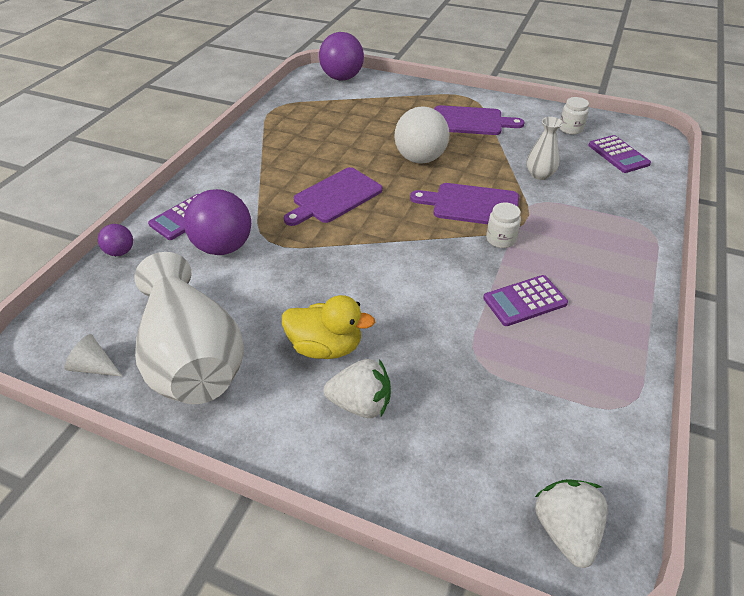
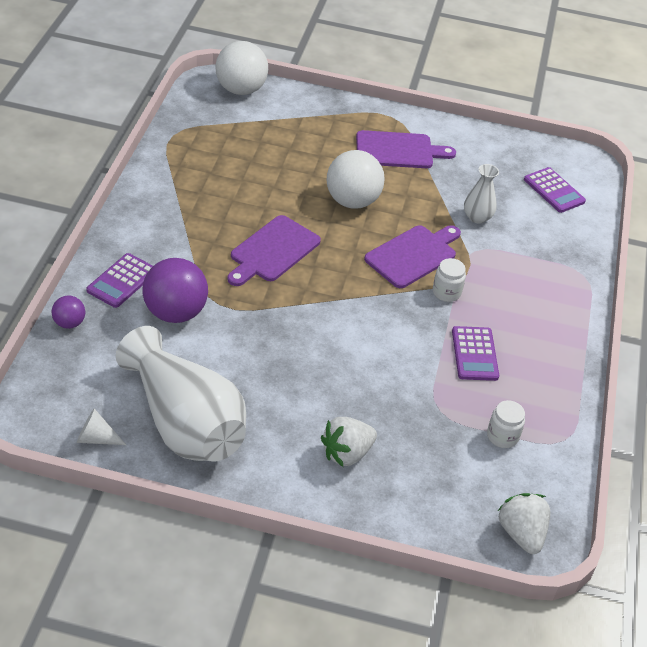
camera: 15 degrees left, 0 degrees up
(326, 346) = (304, 406): yellow duck -> none
(342, 78) = (240, 90): purple ball -> white ball
(361, 403) = (347, 453): white strawberry -> white strawberry turned 150 degrees clockwise
(471, 205) = (413, 255): purple cutting board -> purple cutting board turned 135 degrees clockwise
(525, 301) = (475, 354): purple calculator -> purple calculator turned 60 degrees counterclockwise
(570, 129) = (504, 159): white jar -> white jar (502, 436)

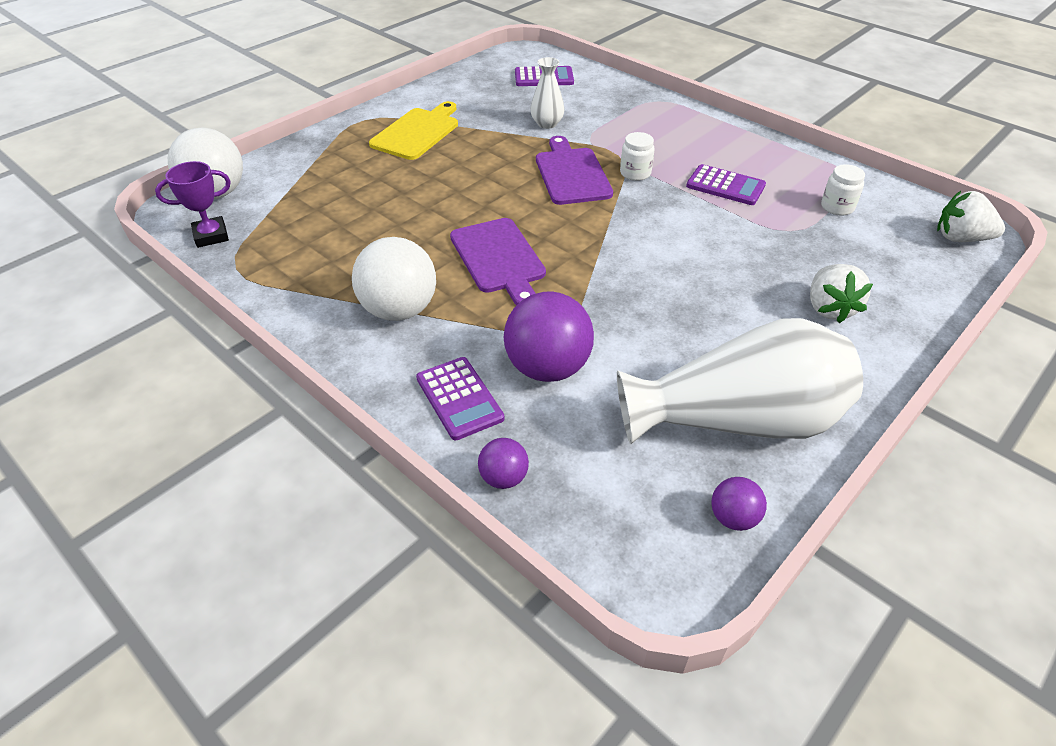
camera: 55 degrees left, 0 degrees up
(96, 438) = (733, 518): white cone -> purple ball
(196, 109) = (211, 236): none -> purple trophy
(352, 201) = (465, 182): white ball -> white ball (399, 310)
(398, 150) = (417, 132): purple cutting board -> yellow cutting board

